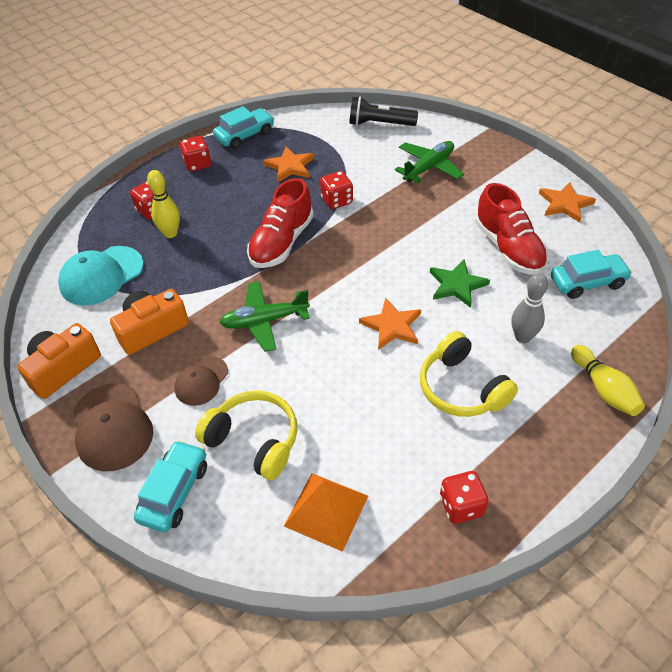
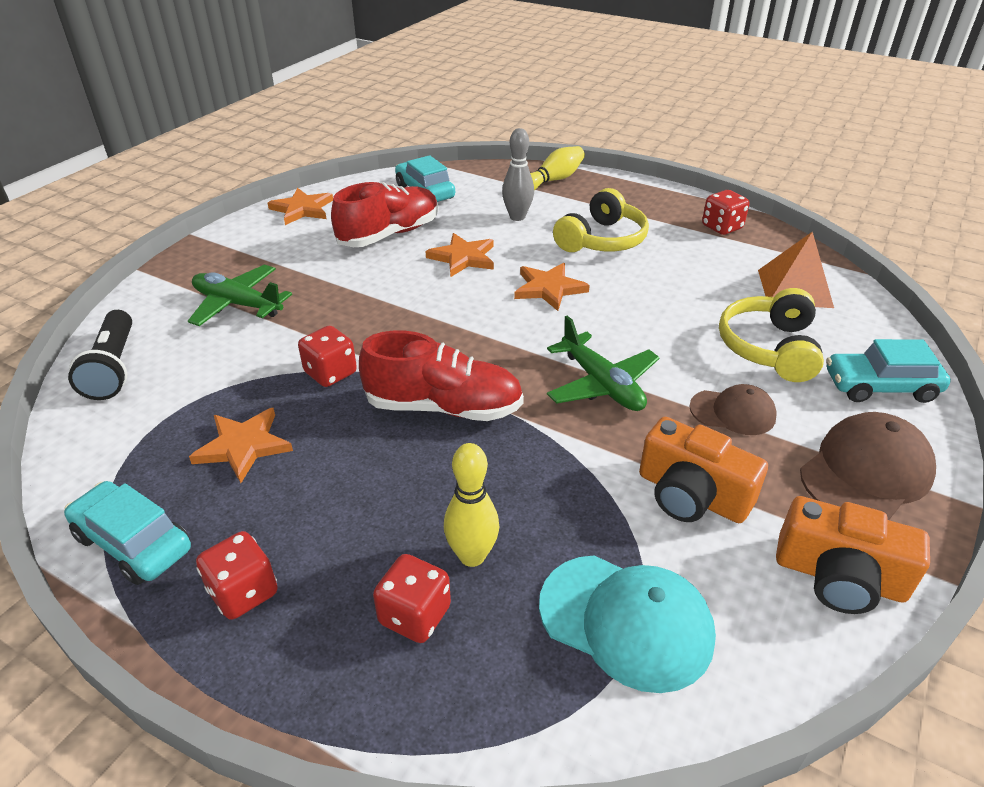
camera: 110 degrees left, 10 degrees down
(457, 285) = (463, 258): green star -> orange star

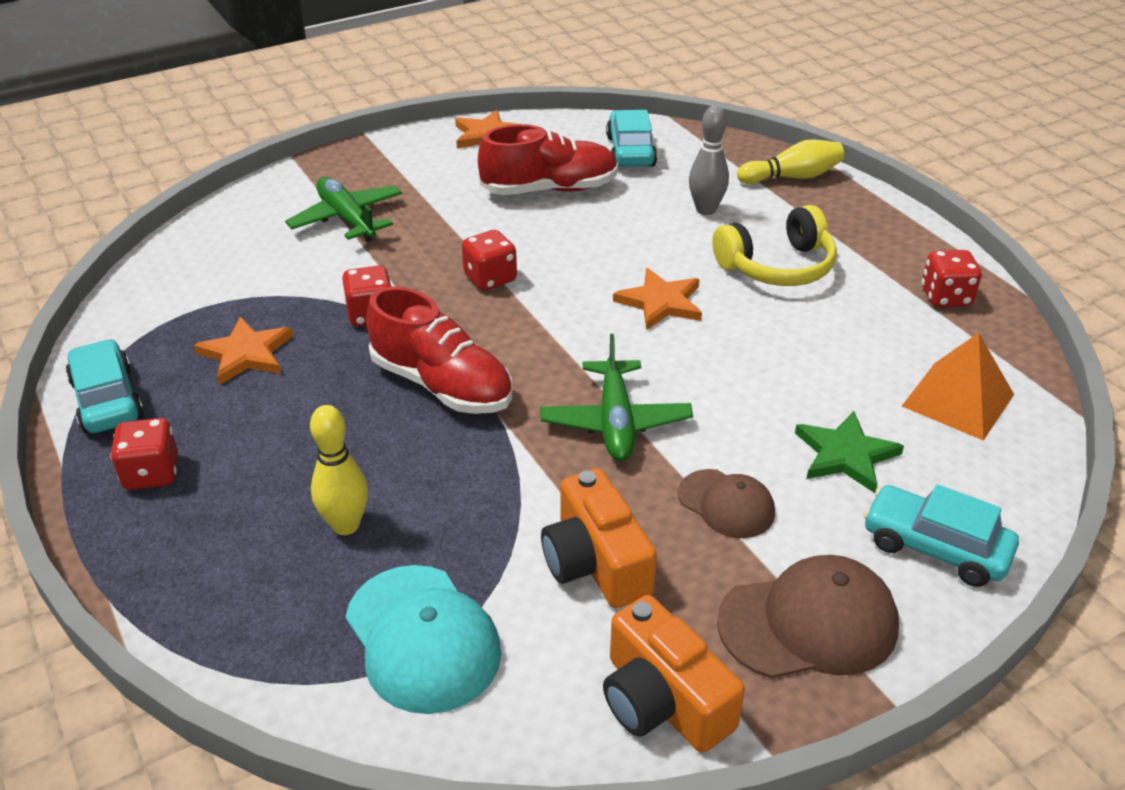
camera: 30 degrees right, 0 degrees up
(113, 368) = (202, 245): black flashlight -> none
(414, 615) = (258, 550): red dice -> red dice (490, 278)
(463, 258) = (602, 239): orange star -> none
(769, 348) = (845, 455): yellow headphones -> green star

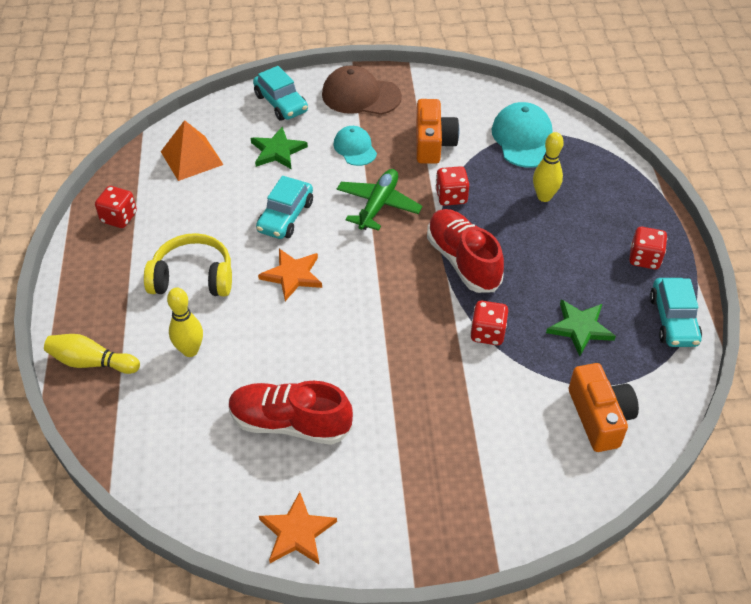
camera: 155 degrees left, 10 degrees up
(246, 354) = (580, 328): orange star -> green star
(347, 219) = (473, 449): green plane -> none
(490, 278) = (391, 338): red dice -> red dice (451, 197)
(630, 151) = (187, 450): turquoise car -> turquoise car (285, 216)
(662, 701) = (438, 91): orange camera -> orange camera (599, 417)
(705, 210) = (190, 350): grey bowling pin -> yellow bowling pin
(726, 504) = (355, 148): brown cap -> turquoise cap

